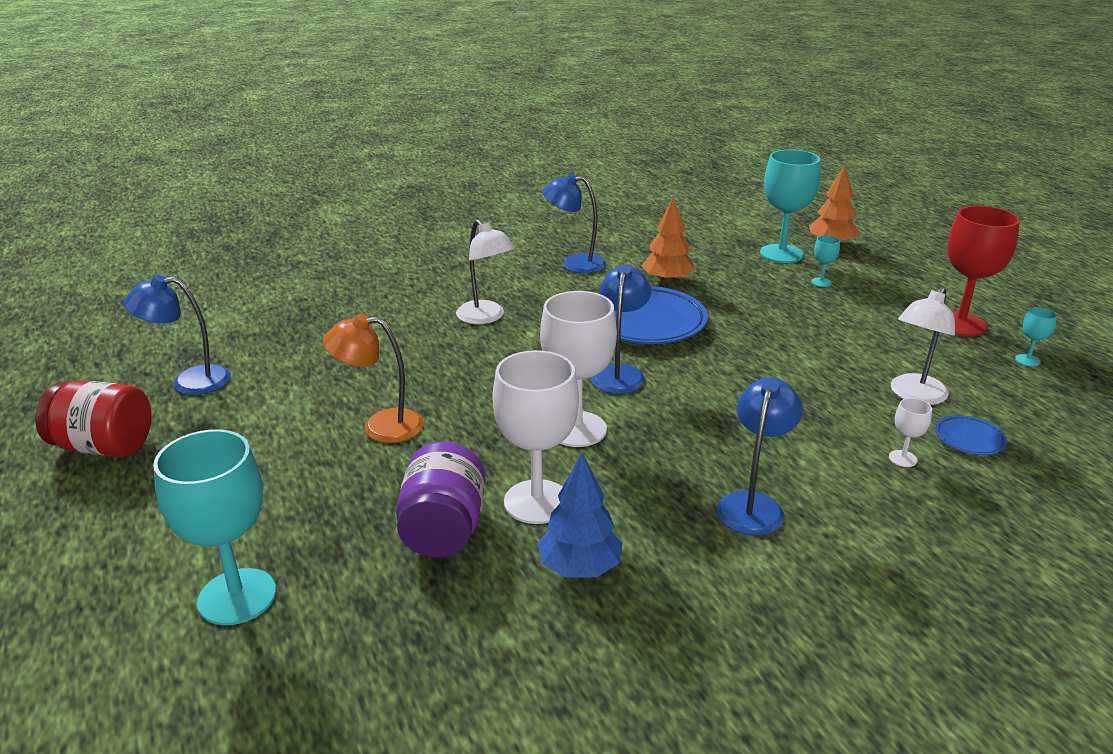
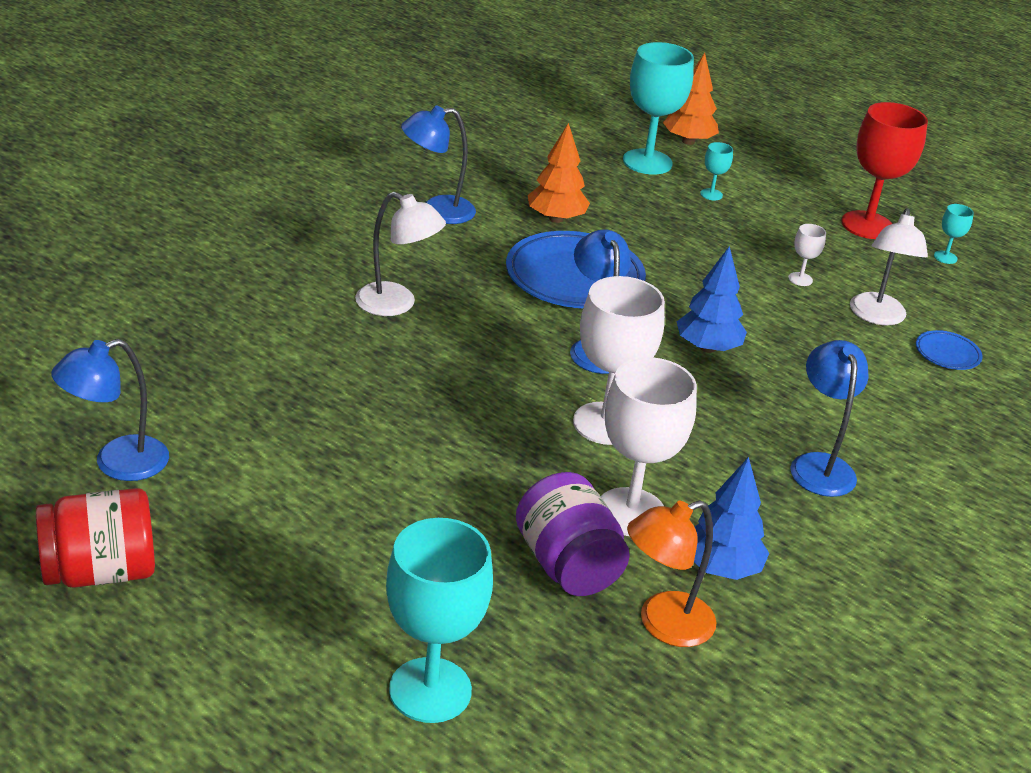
camera: 30 degrees left, 5 degrees up
(380, 426) = (401, 468): orange lamp -> orange lamp (663, 624)
(721, 390) = (707, 348): none -> blue tree
(902, 458) = (908, 387): white goblet -> white goblet (800, 279)

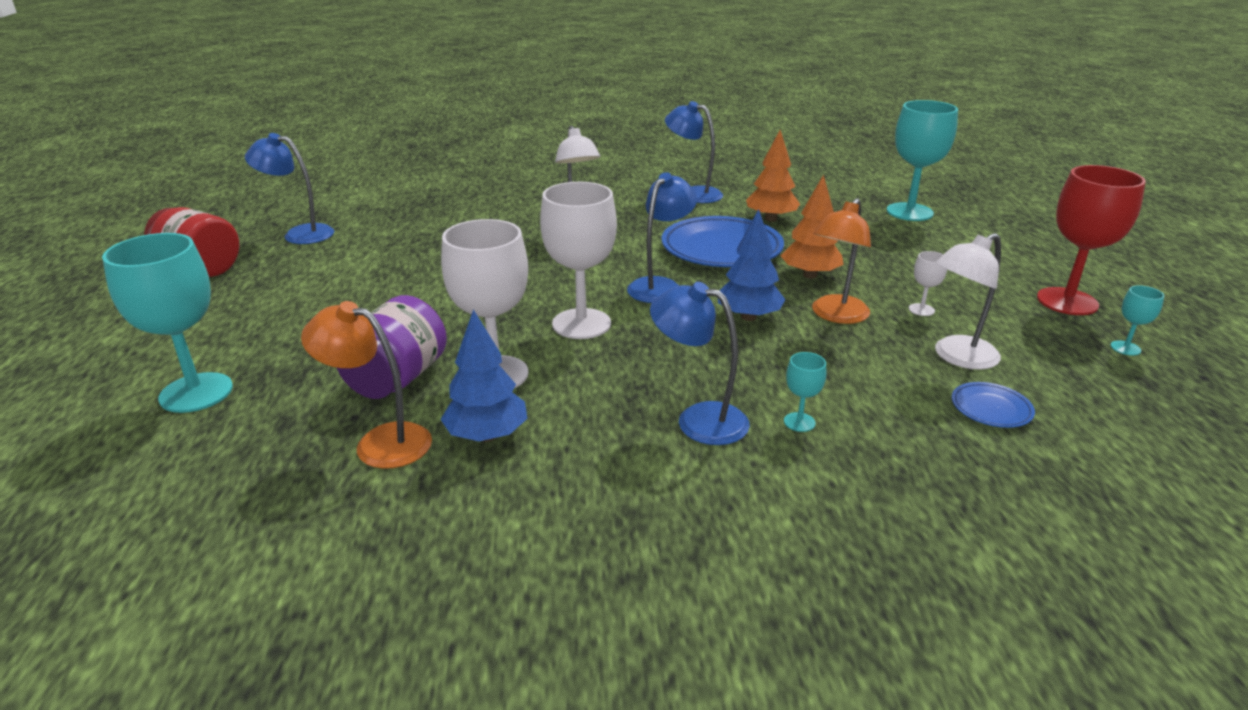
camera: 50 degrees right, 5 degrees down
(688, 141) = (972, 211): orange tree -> orange tree (810, 275)
(711, 194) = (933, 242): turquoise goblet -> turquoise goblet (799, 422)
(759, 314) = (835, 315): none -> orange lamp
(819, 465) = (698, 419): blue lamp -> blue lamp turned 105 degrees counterclockwise

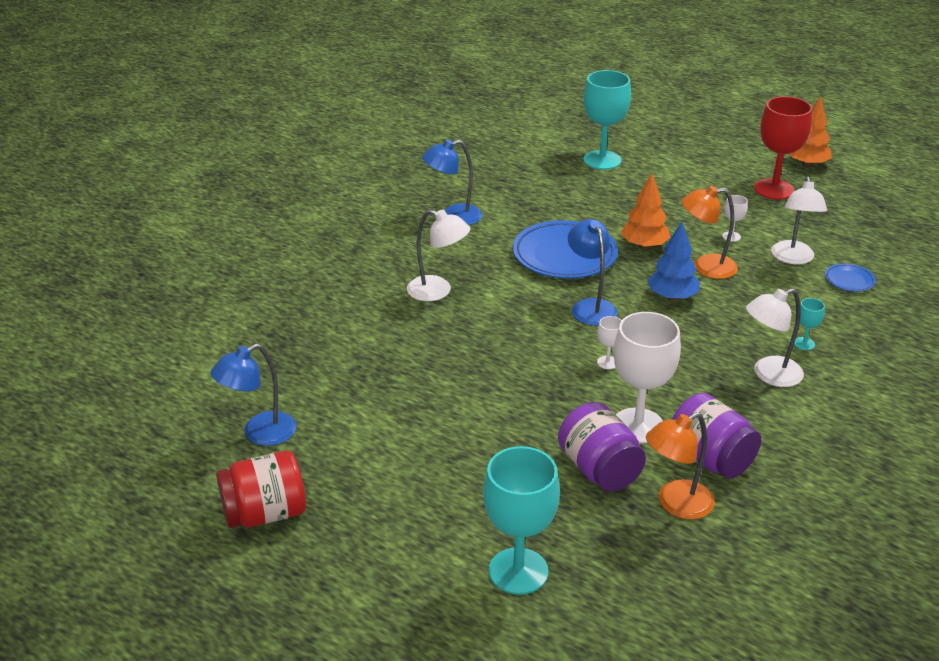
camera: 50 degrees left, 5 degrees up
(487, 435) = (710, 458): blue tree -> purple jar
(581, 324) = (607, 362): white goblet -> white goblet, size x0.44
(698, 419) = (769, 375): blue lamp -> white lamp
(771, 219) = (542, 212): orange tree -> orange tree (807, 164)
(835, 315) = (705, 267): orange lamp -> orange lamp turned 105 degrees clockwise
(1125, 348) = (836, 207): turquoise goblet -> none

